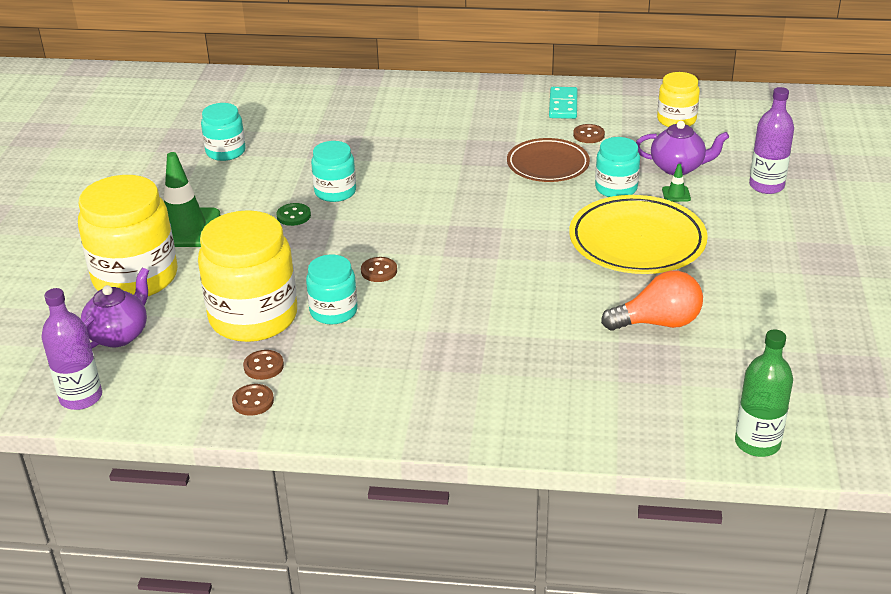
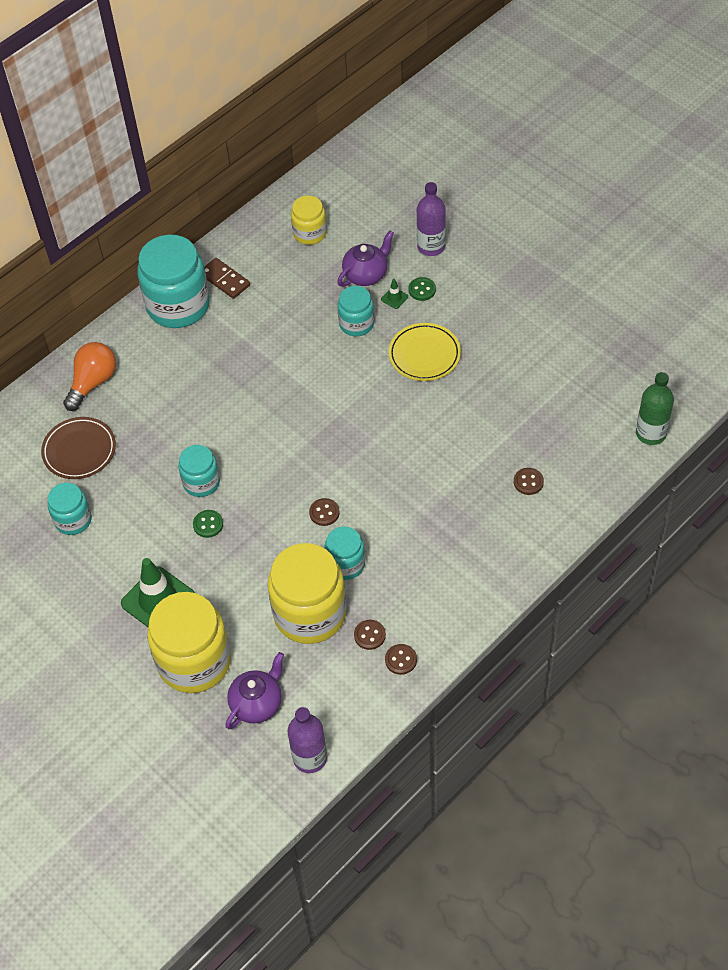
camera: 50 degrees left, 20 degrees up
(119, 335) = (257, 703): purple teapot -> purple teapot turned 60 degrees clockwise
(505, 98) = (178, 305): none -> turquoise jar
(548, 165) = (291, 340): brown plate -> brown plate (79, 450)
(563, 105) = (225, 280): turquoise domino -> brown domino
(588, 135) = (278, 293): brown button -> brown button (528, 482)
(637, 241) = (424, 355): yellow plate -> yellow plate, size x0.66
(658, 323) = (512, 403): orange light bulb -> orange light bulb (93, 382)
(709, 204) = (422, 290): none -> green button

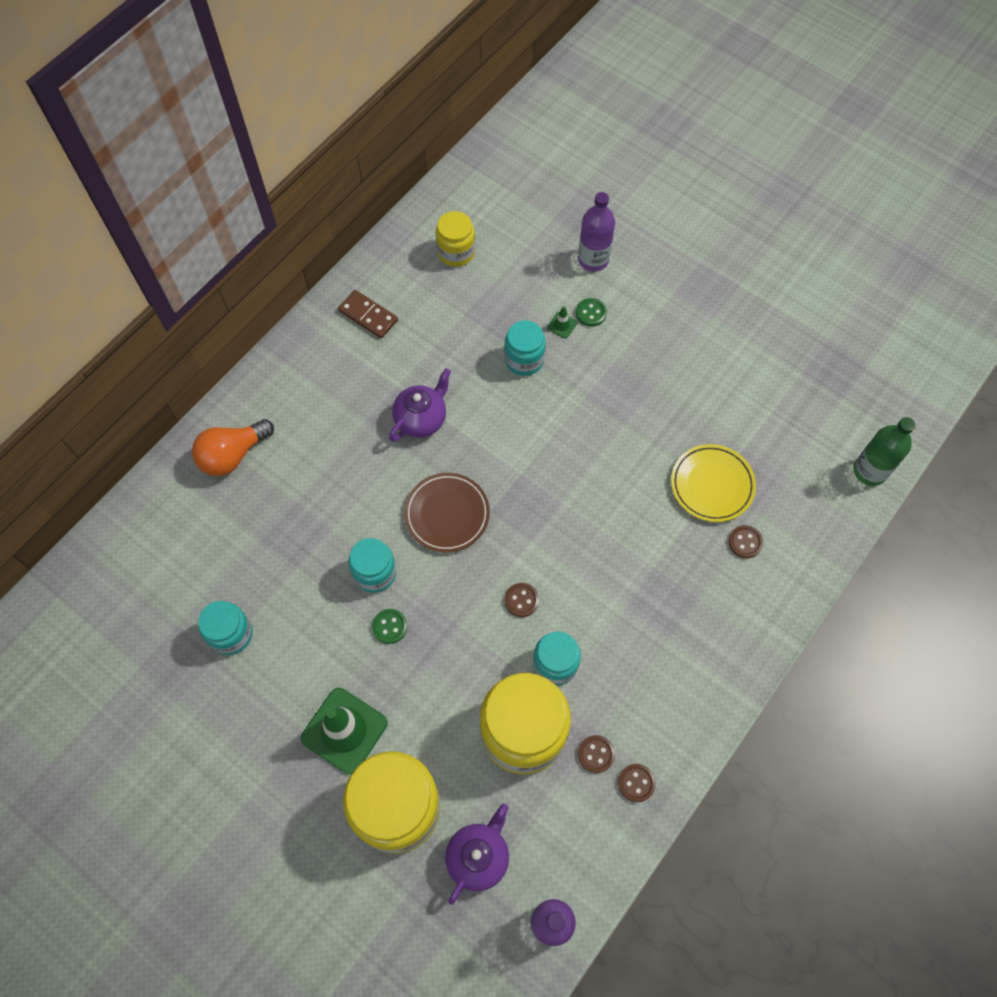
camera: 10 degrees left, 10 degrees up
(79, 450) = (227, 543): brown plate -> brown plate (447, 514)
(93, 382) = (233, 455): orange light bulb -> orange light bulb turned 150 degrees counterclockwise
(178, 305) = (319, 351): turquoise jar -> none
(366, 274) = (526, 298): purple teapot -> purple teapot (421, 419)
(424, 355) = (605, 393): yellow plate -> yellow plate (712, 485)

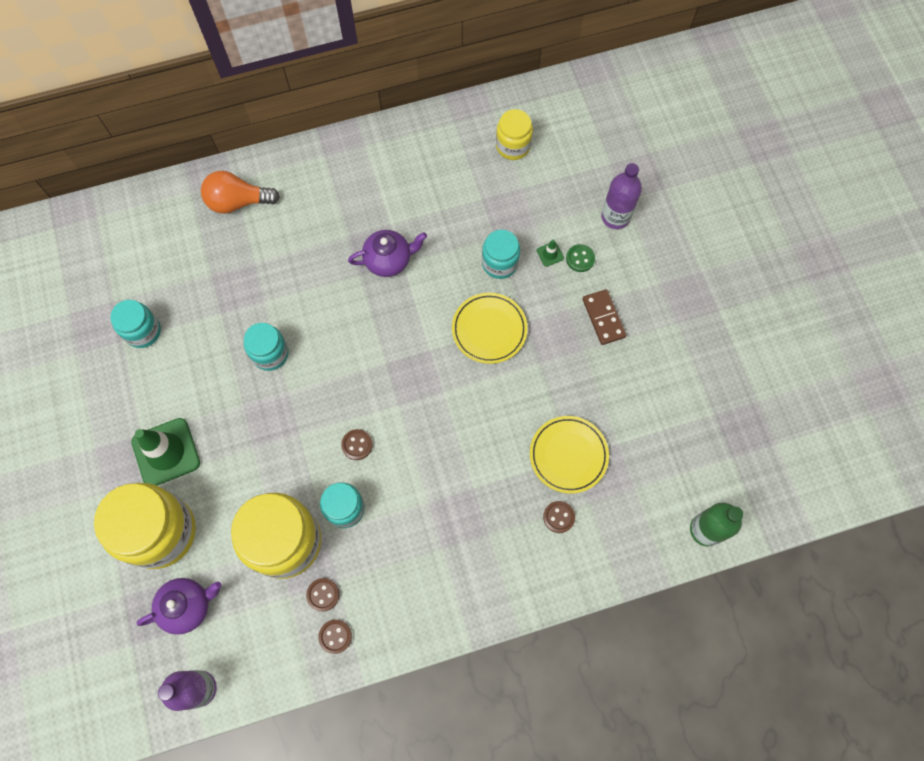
camera: 35 degrees right, 5 degrees up
(368, 315) = (410, 156): brown domino -> brown domino (603, 318)
(390, 627) = (251, 400): green button -> none
(447, 514) = (353, 344): brown plate -> none
(560, 422) = (489, 329): none -> yellow plate

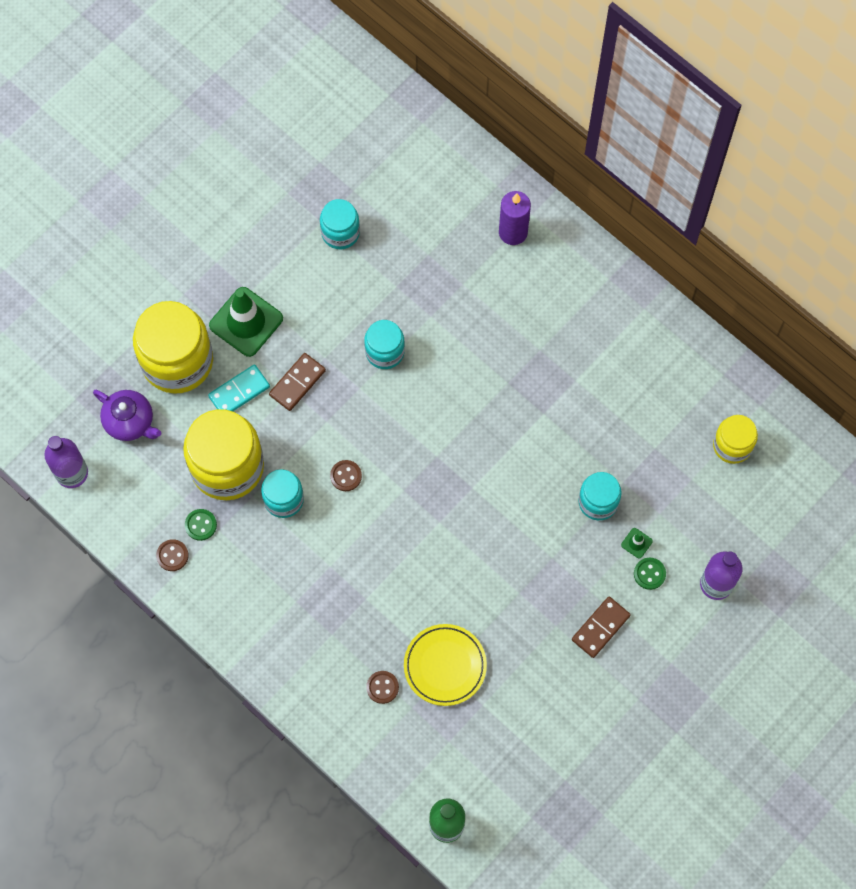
camera: 60 degrees right, 0 degrees up
(224, 493) = (239, 392): none -> turquoise domino
(238, 202) = (513, 232): orange light bulb -> purple candle
(249, 439) = (297, 383): none -> brown domino
(323, 594) = (201, 525): brown button -> green button
(389, 260) = (538, 400): purple teapot -> none
(489, 329) = (524, 529): yellow plate -> none

